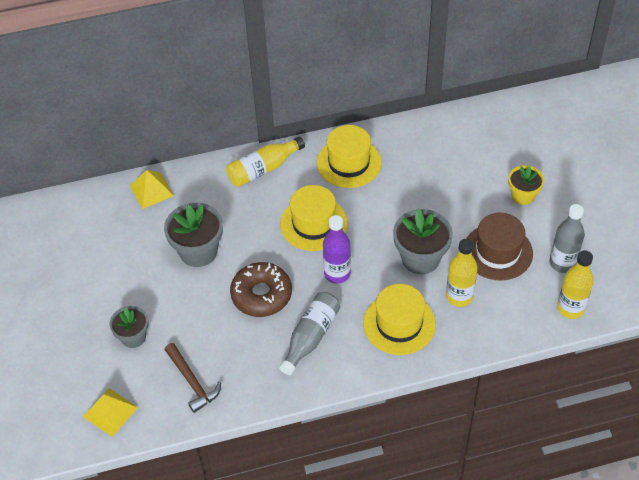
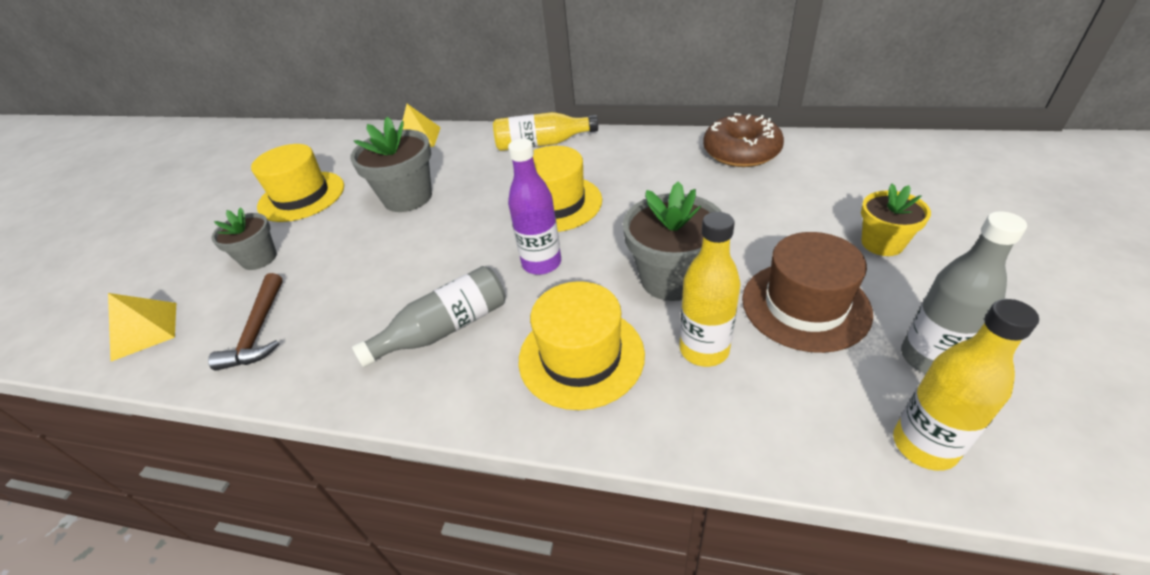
camera: 30 degrees right, 10 degrees down
(261, 295) = (431, 259): brown donut -> brown donut (741, 152)
(349, 163) = (643, 157): yellow hat -> yellow hat (301, 196)

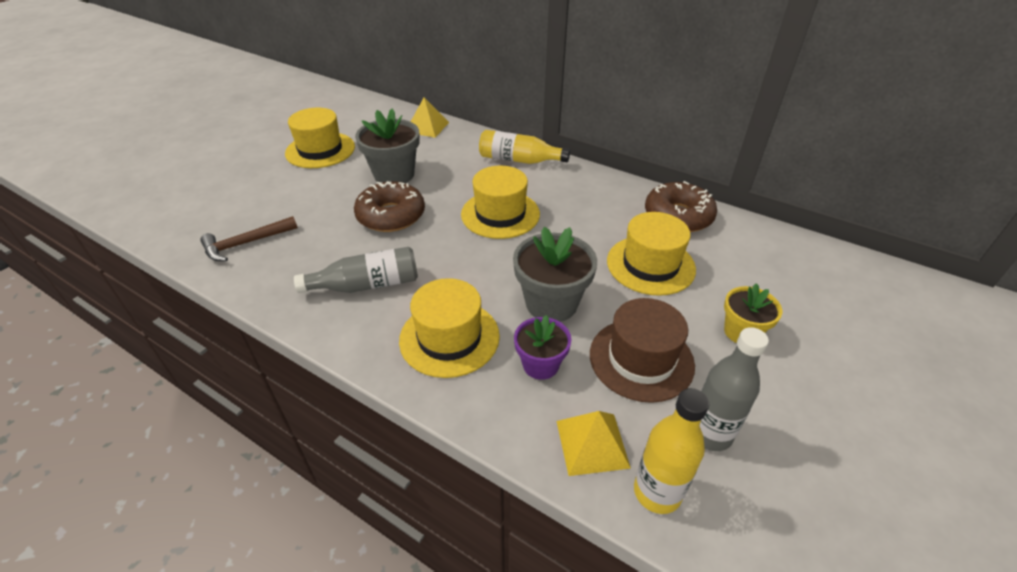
camera: 15 degrees right, 0 degrees up
(145, 330) = (177, 219): yellow pyramid -> yellow pyramid (592, 443)
(258, 330) = (246, 243): brown hammer -> brown hammer turned 45 degrees clockwise
(259, 258) = (270, 190): grey flower pot -> none
(430, 242) = (391, 215): none -> brown donut
(541, 263) = (462, 258): purple bottle -> none
(704, 350) = (540, 365): yellow bottle -> purple flower pot
(747, 206) = (650, 265): none -> yellow hat

